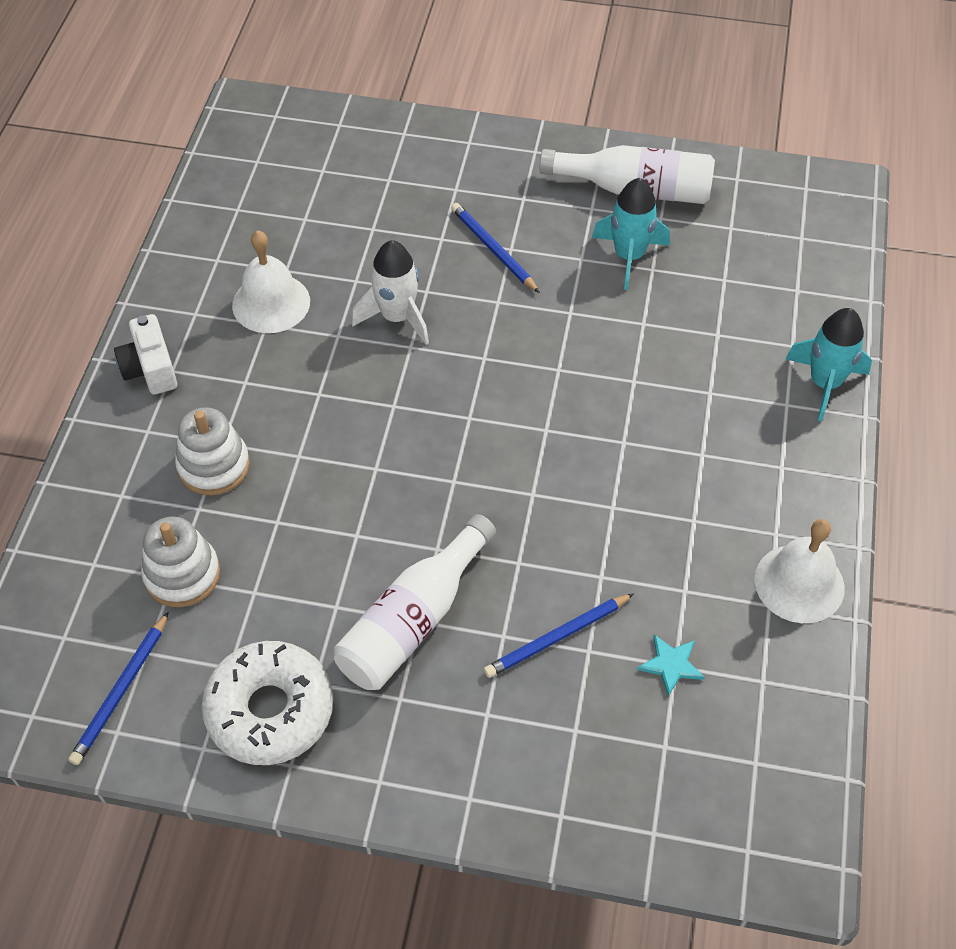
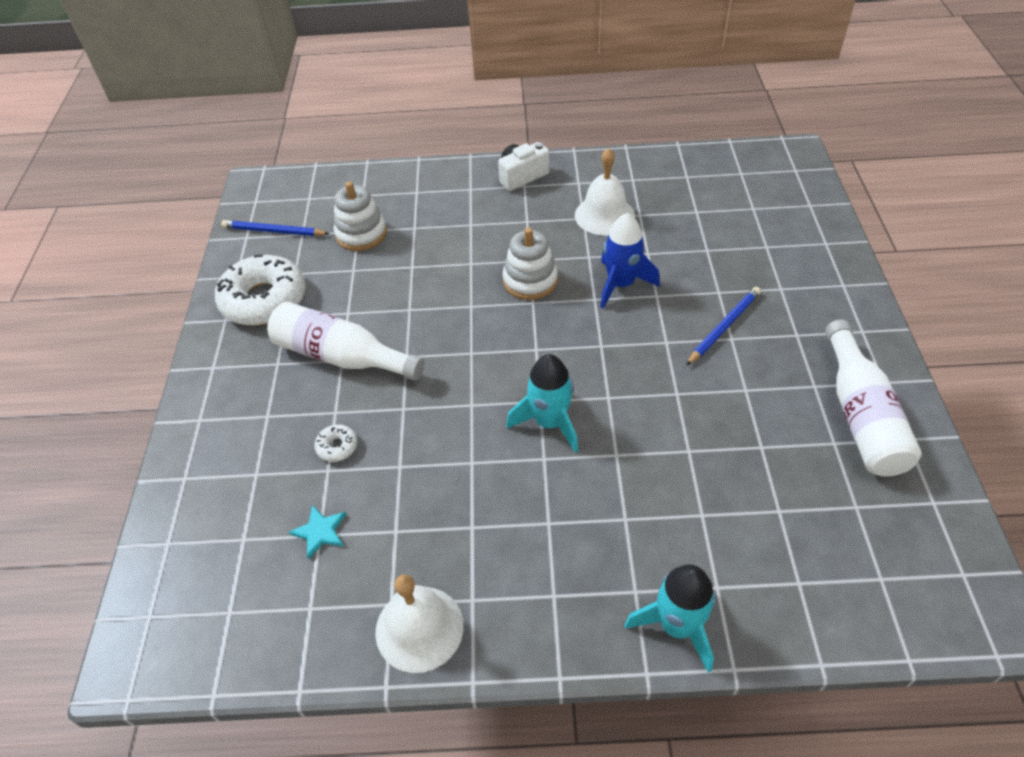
camera: 80 degrees right, 5 degrees down
(214, 466) = (450, 225): white stacking toy -> white stacking toy (530, 281)
(397, 317) = (621, 284): white rocket -> blue rocket
(557, 638) = (337, 447): blue pencil -> white donut
(629, 256) = (768, 425): turquoise rocket -> turquoise rocket (549, 422)

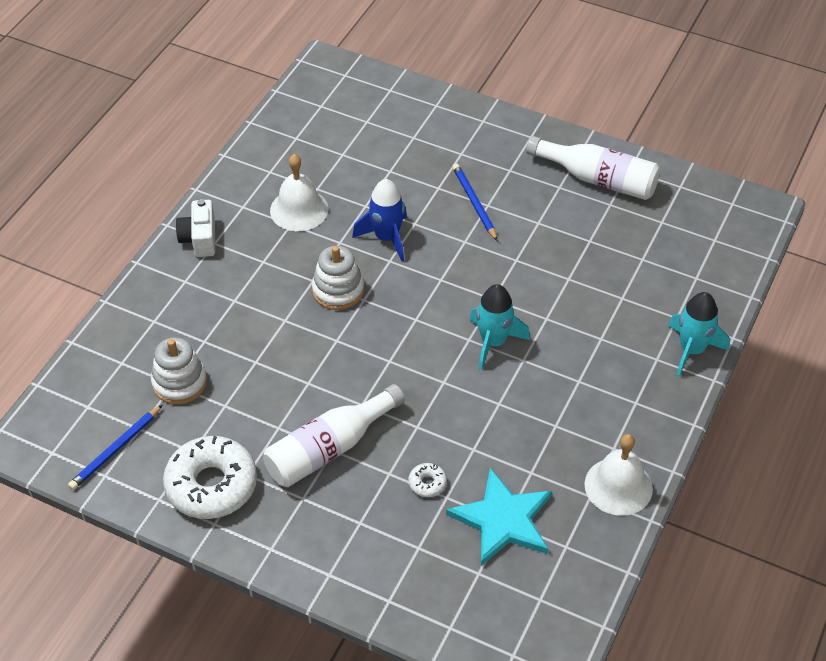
camera: 65 degrees left, 0 degrees up
(320, 532) = (503, 520): turquoise star -> turquoise star, size x2.20

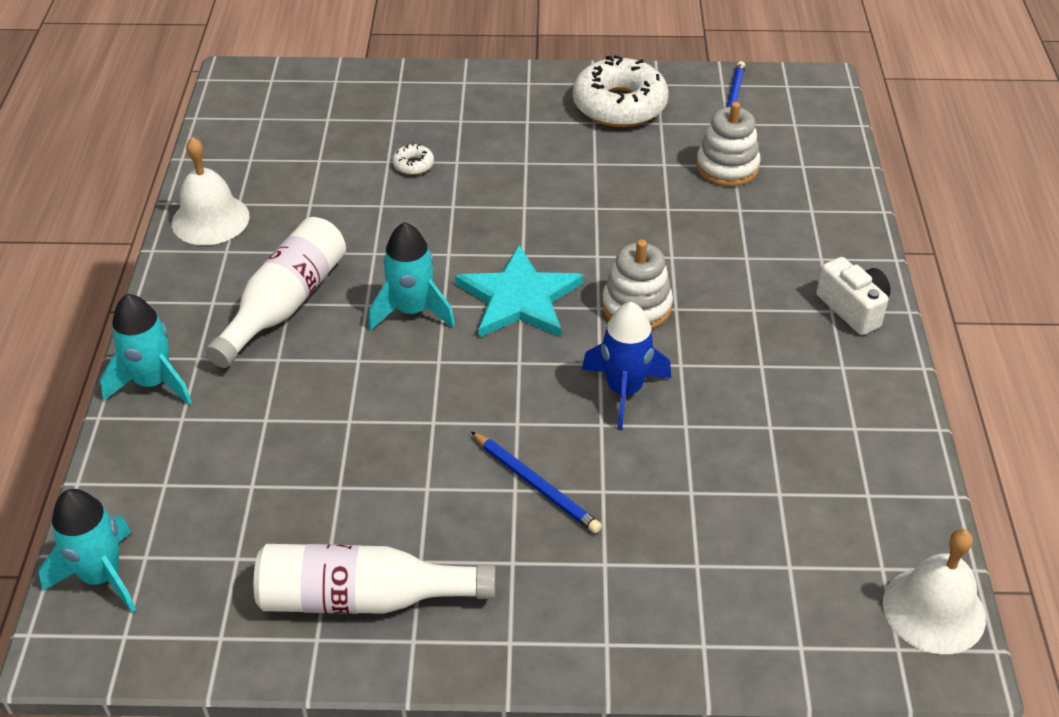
camera: 155 degrees right, 5 degrees down
(299, 209) = (767, 388): white bell -> white bell (934, 610)
(329, 449) = (530, 162): white bottle -> white bottle (285, 304)
(503, 520) = (322, 160): turquoise star -> turquoise star (519, 298)
(741, 237) = (102, 576): none -> turquoise rocket

